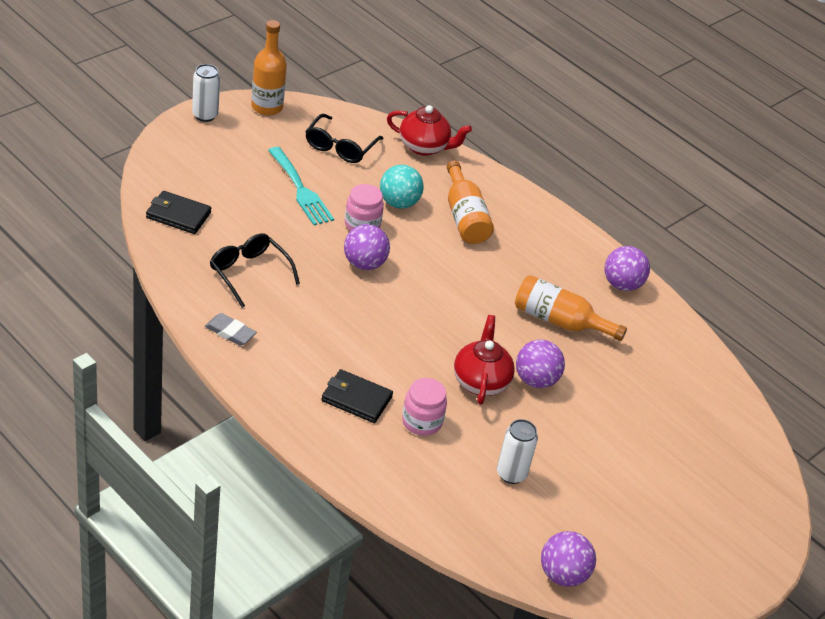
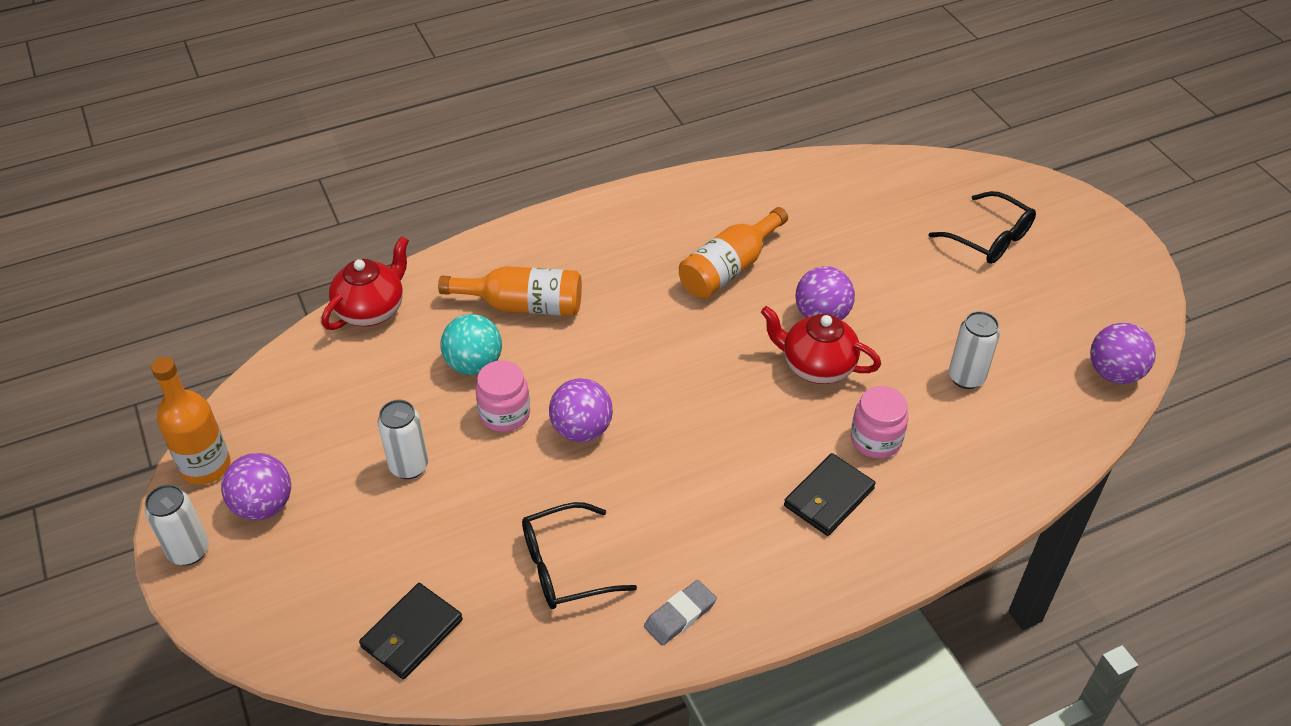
camera: 65 degrees left, 5 degrees up
(301, 190) = (409, 466): turquoise fork -> white can
(340, 147) = (334, 400): black glasses -> black glasses (989, 238)
(622, 284) = (681, 199): purple ball -> purple ball (264, 505)

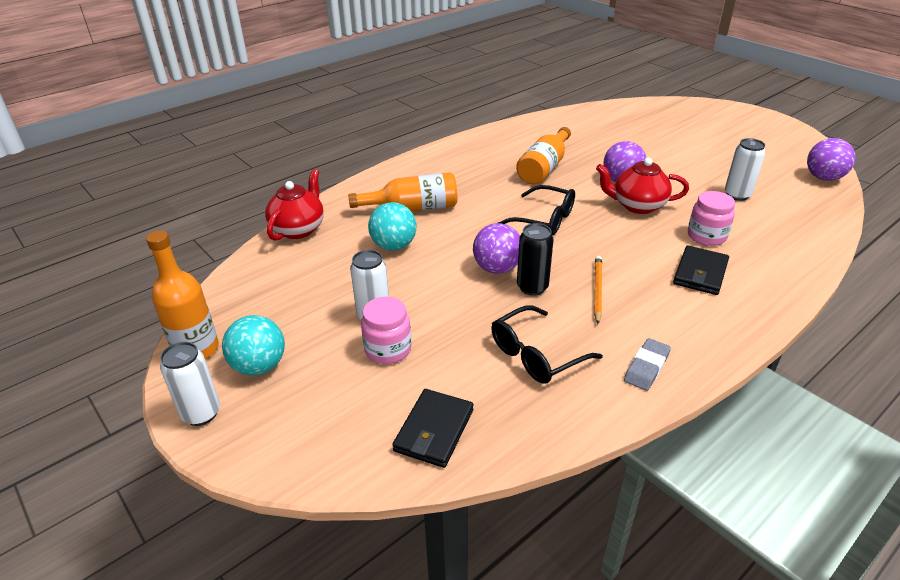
camera: 15 degrees left, 10 degrees down
(264, 505) = (259, 366): purple ball -> turquoise ball
(505, 414) = (433, 270): pink jar -> pink jar (388, 349)
(609, 469) = (532, 287): none -> black can
(685, 492) = (597, 290): none -> orange pencil
(989, 238) = (695, 130): black glasses -> black glasses (544, 219)

